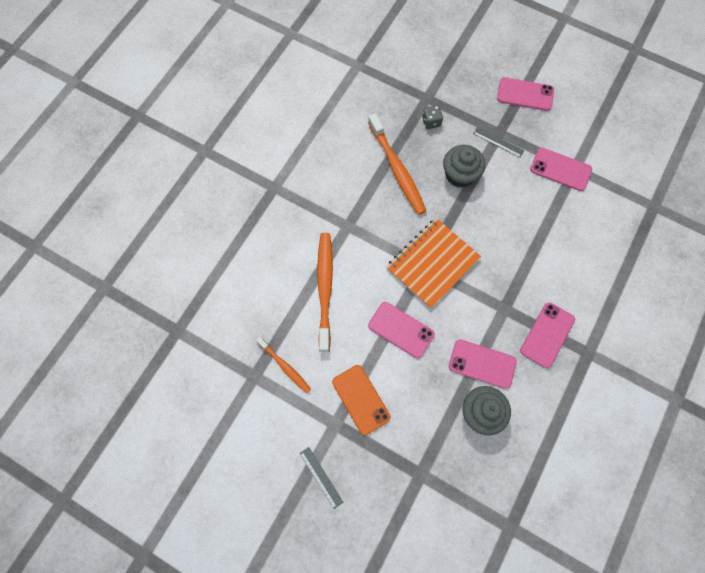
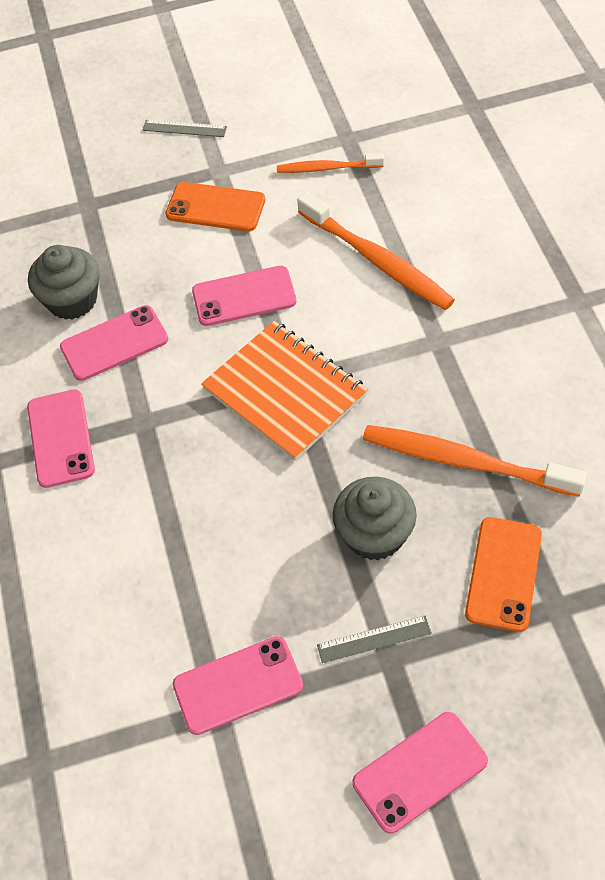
camera: 140 degrees right, 15 degrees down
(431, 122) = (504, 574): grey dice -> orange phone
(432, 263) = (285, 392): orange notebook -> orange notebook turned 45 degrees counterclockwise

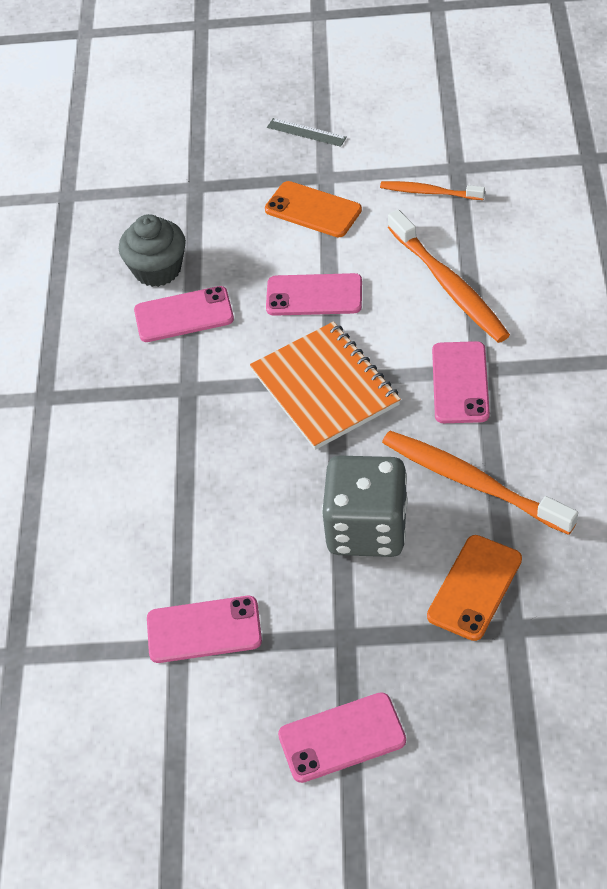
camera: 15 degrees right, 5 degrees down
(61, 438) = (112, 388): pink phone -> pink phone (460, 383)
(374, 534) = (367, 529): grey cupcake -> grey dice
(374, 639) = (337, 618): grey ruler -> none

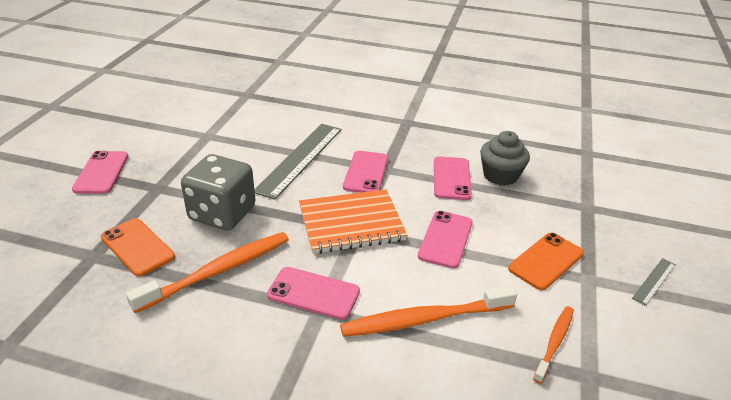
camera: 100 degrees right, 15 degrees down
(200, 493) = (300, 159): none -> grey ruler
(204, 630) = (209, 144): pink phone -> pink phone (366, 172)

